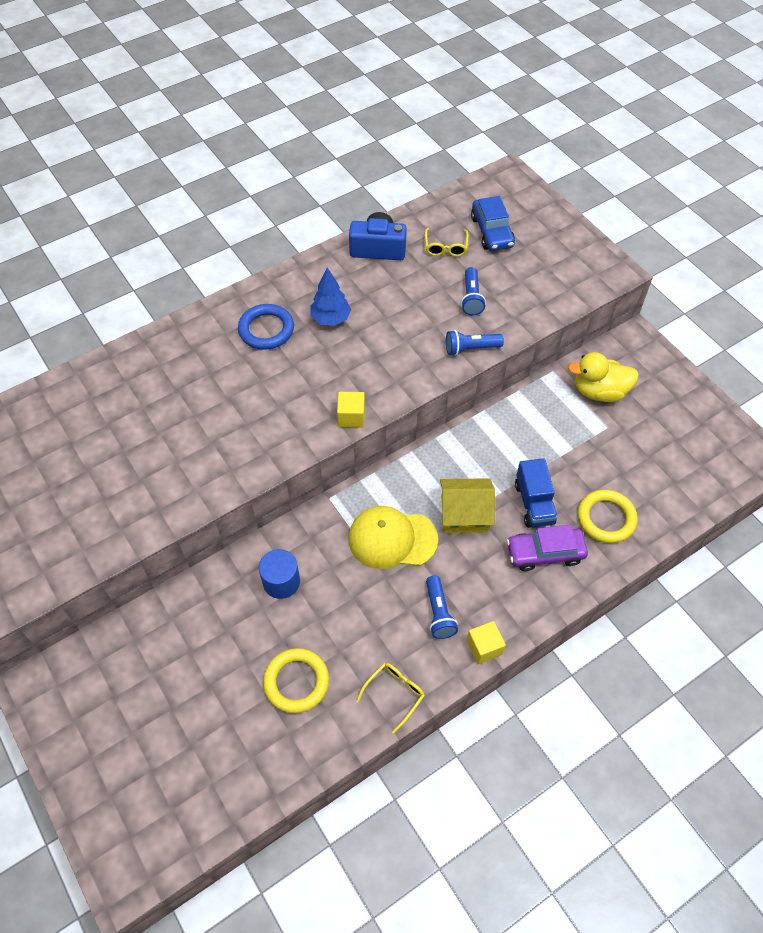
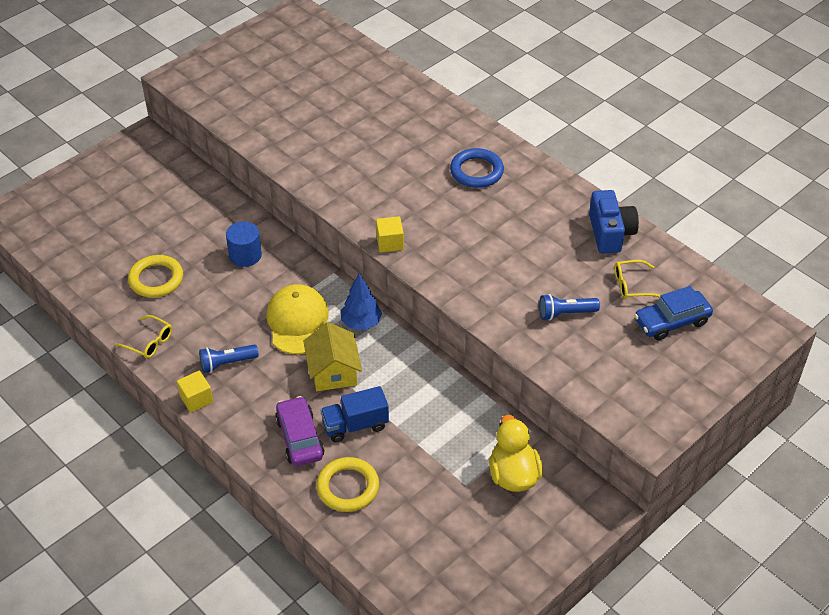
camera: 80 degrees right, 10 degrees down
(330, 319) = (503, 212): blue tree -> blue tree (361, 323)
(470, 348) = (496, 319): blue flashlight -> none

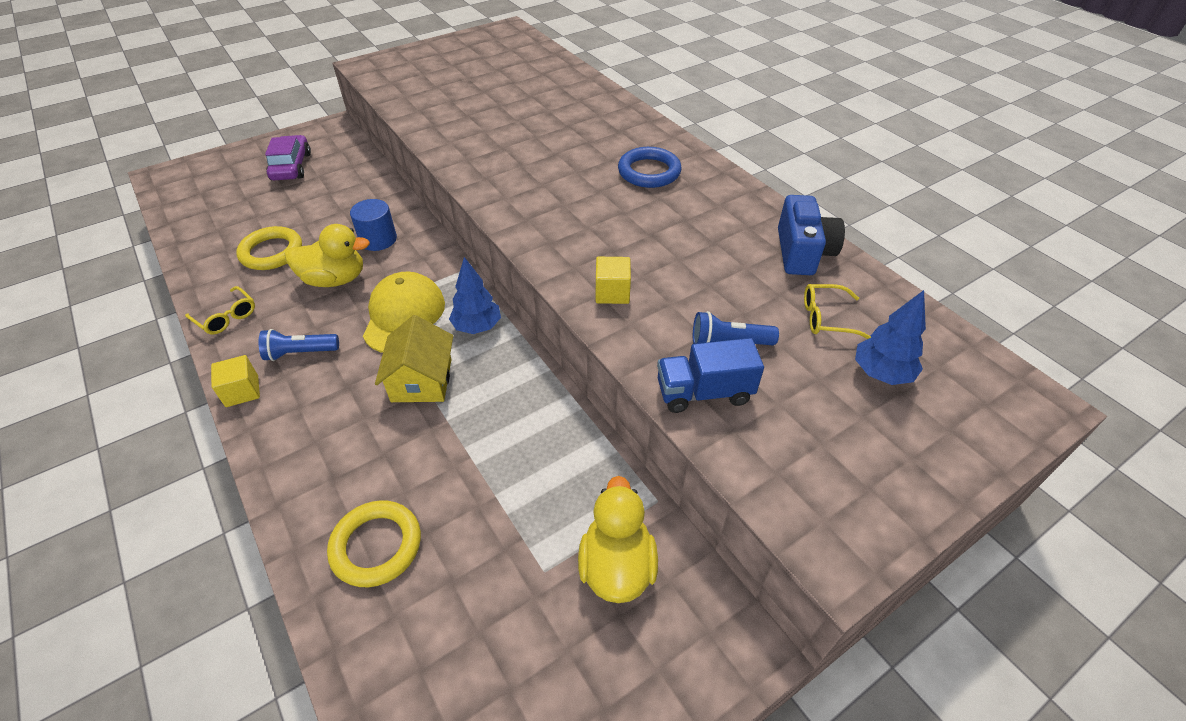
camera: 10 degrees right, 0 degrees up
(225, 297) = (335, 279): none -> yellow duck
(299, 438) = (343, 462): purple car -> purple car (291, 166)
(355, 425) = (421, 455): blue truck -> blue truck (704, 392)
(390, 243) = (522, 232): yellow cube -> yellow cube (612, 292)
(671, 322) = (881, 373): blue car -> blue tree

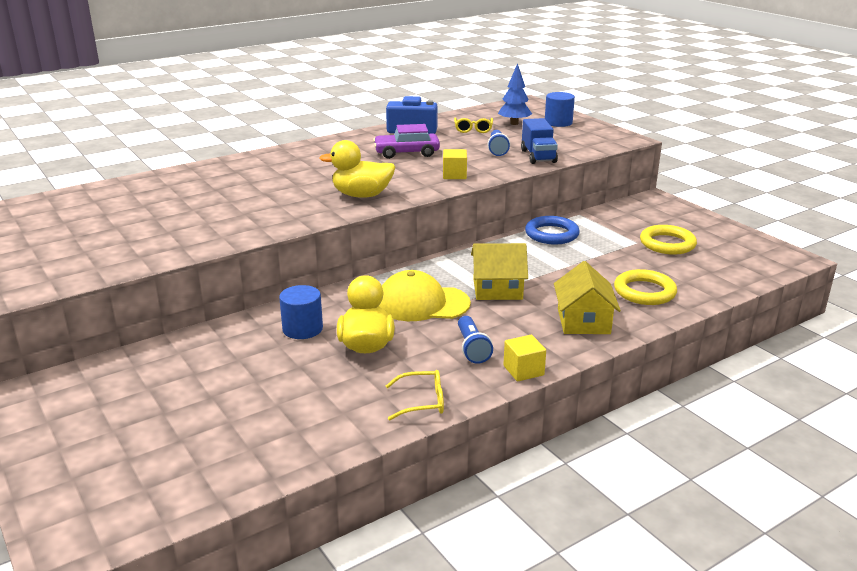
camera: 90 degrees left, 20 degrees down
(226, 317) = (423, 402): yellow glasses -> yellow glasses turned 45 degrees clockwise
(271, 252) = (311, 394): yellow ring -> yellow ring (667, 244)
(291, 166) = (111, 414): purple car -> purple car (406, 153)
(321, 458) = (583, 321): none -> yellow house
(477, 327) = (435, 271): blue tree -> none
(616, 566) = (625, 224): yellow duck -> yellow duck (362, 195)
(649, 172) = (306, 163): blue ring -> blue ring (551, 234)
(913, 442) = (558, 122): none -> blue cylinder

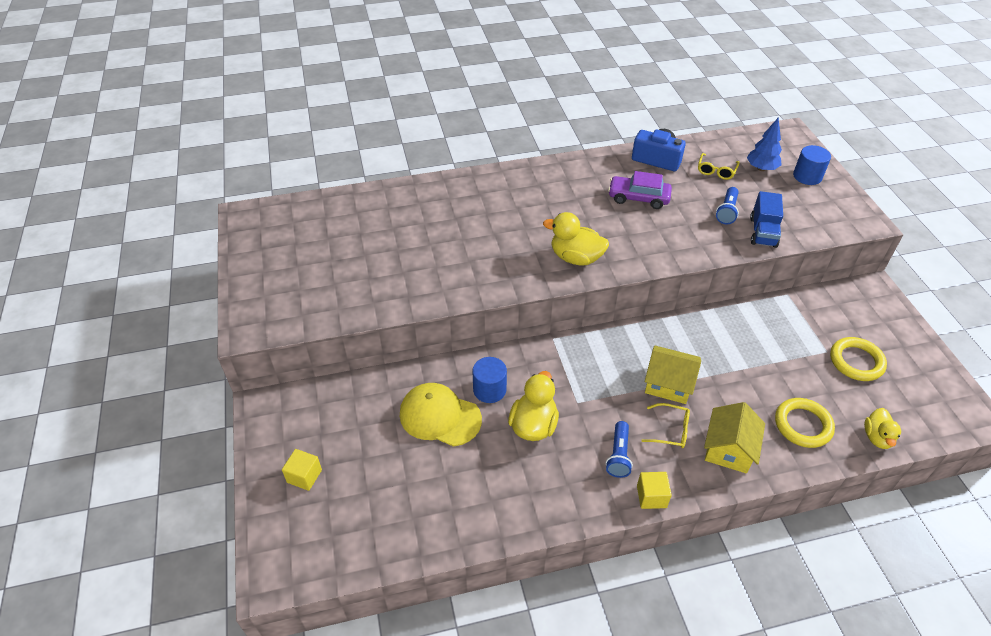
camera: 20 degrees right, 20 degrees up
(422, 303) = (597, 385): yellow cap -> yellow cap (440, 416)
(423, 402) = (556, 508): yellow glasses -> yellow glasses (671, 430)
(454, 175) = (670, 245): yellow cube -> yellow cube (304, 476)
(551, 234) = (748, 318): blue ring -> none
(717, 286) = (877, 437): none -> yellow duck

